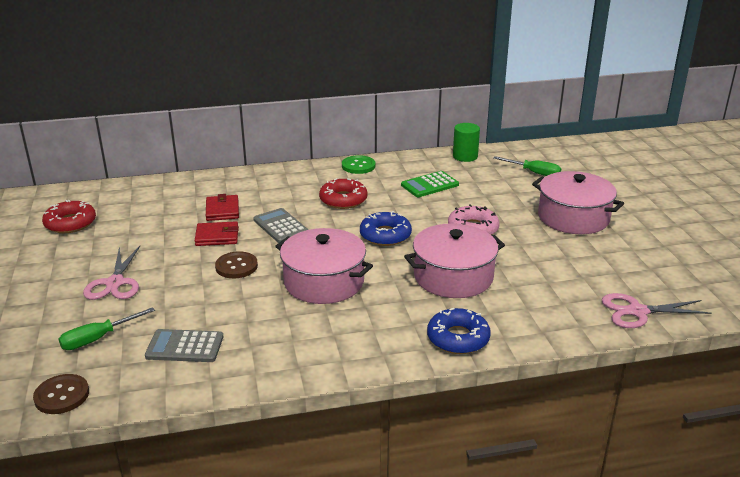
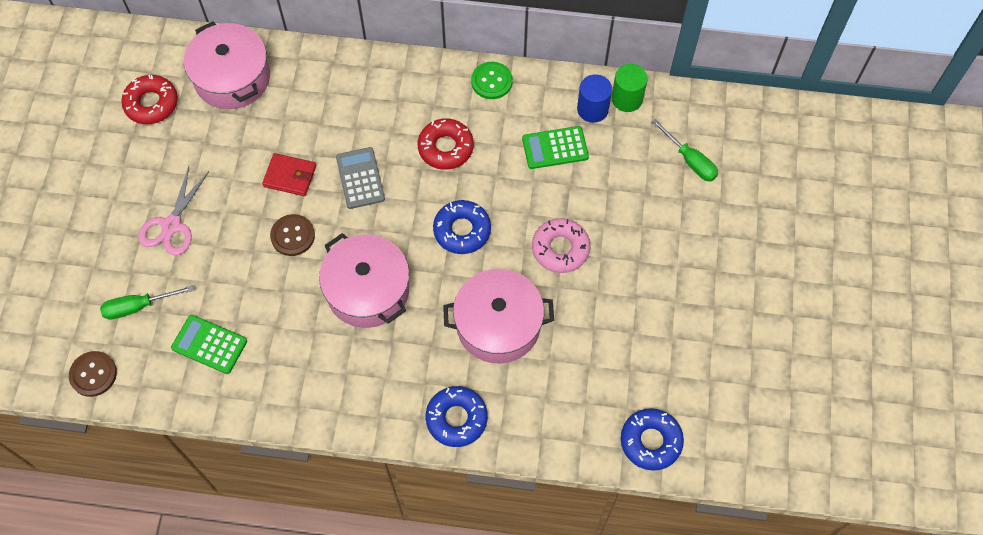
camera: 20 degrees right, 35 degrees up
(185, 347) = (209, 344): grey calculator -> green calculator
(222, 210) = (310, 128): red wallet -> none
(444, 164) = (592, 109): none -> blue cylinder
(573, 217) = (682, 264): pink pot -> pink pot (232, 78)
(637, 311) = (650, 441): pink scissors -> blue donut

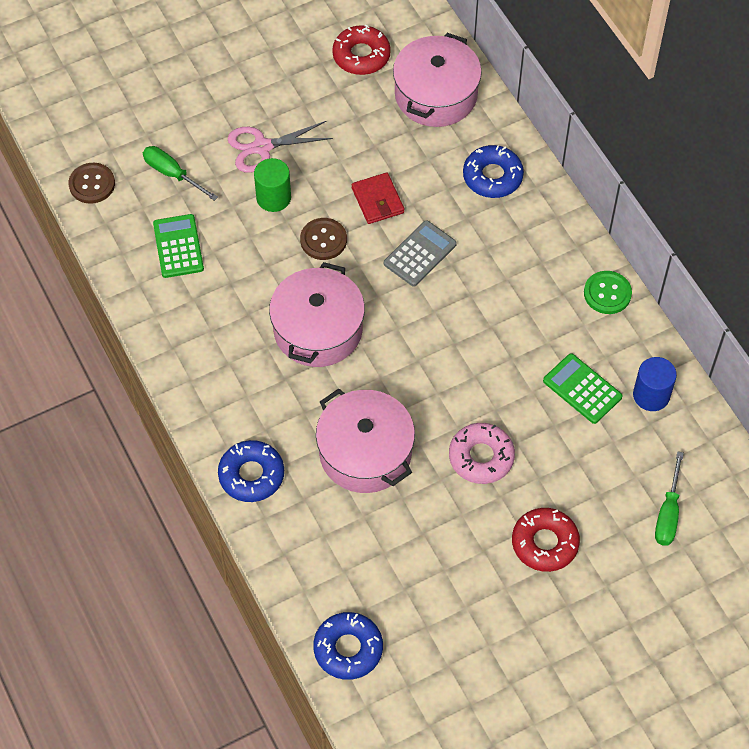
camera: 55 degrees right, 5 degrees down
(445, 148) = (506, 300): red donut -> red donut (544, 543)
(462, 230) = (434, 366): blue donut -> blue donut (492, 176)
(627, 99) = (688, 418): green cylinder -> green cylinder (273, 198)

